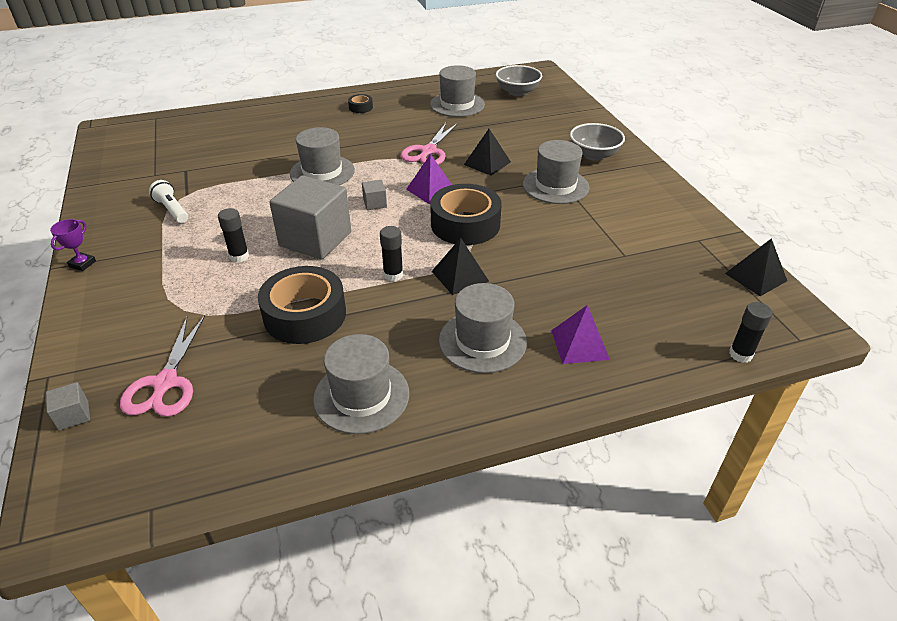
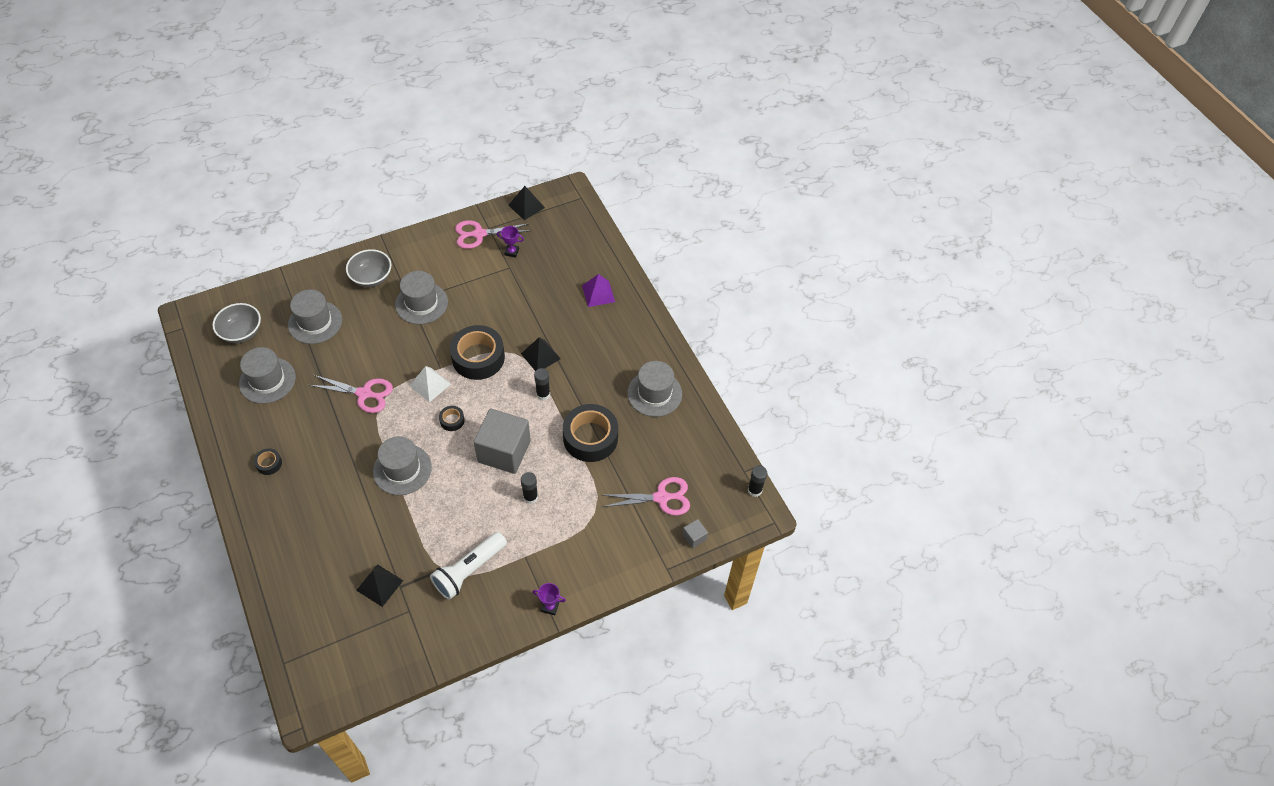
camera: 100 degrees left, 15 degrees up
(172, 210) = (469, 570): white flashlight -> white flashlight, size x1.61
(375, 203) = (452, 420): grey cube -> black tape
(431, 190) = (430, 384): purple pyramid -> white pyramid
(482, 341) = (602, 340): grey hat -> grey hat (315, 322)
(487, 163) = (385, 349): black pyramid -> black pyramid (379, 585)
(655, 258) = (511, 252): none -> purple trophy
(683, 231) = (479, 234): none -> pink scissors
(740, 354) = (596, 224): black glue stick -> black glue stick (754, 490)

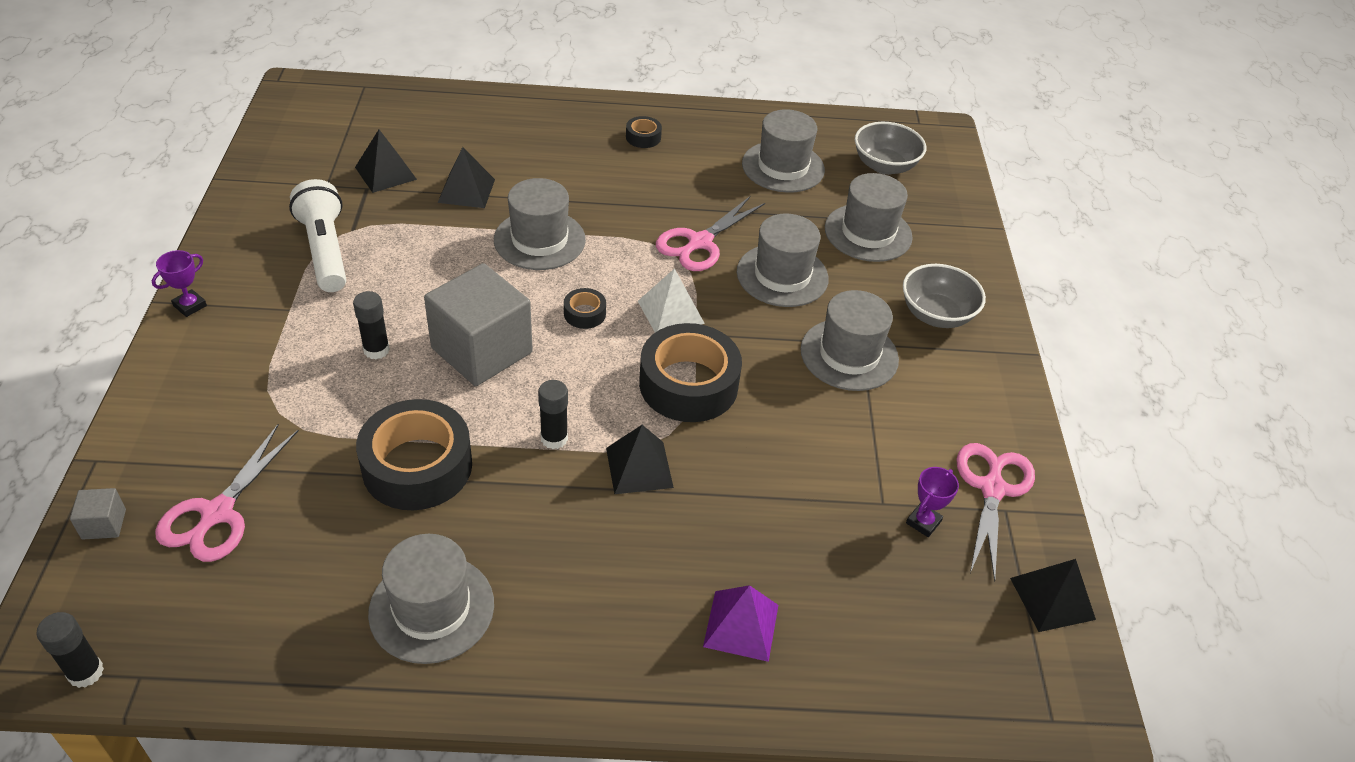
camera: 115 degrees right, 10 degrees down
(373, 348) = (782, 275): none -> grey hat
(375, 530) = (466, 190): none -> black pyramid

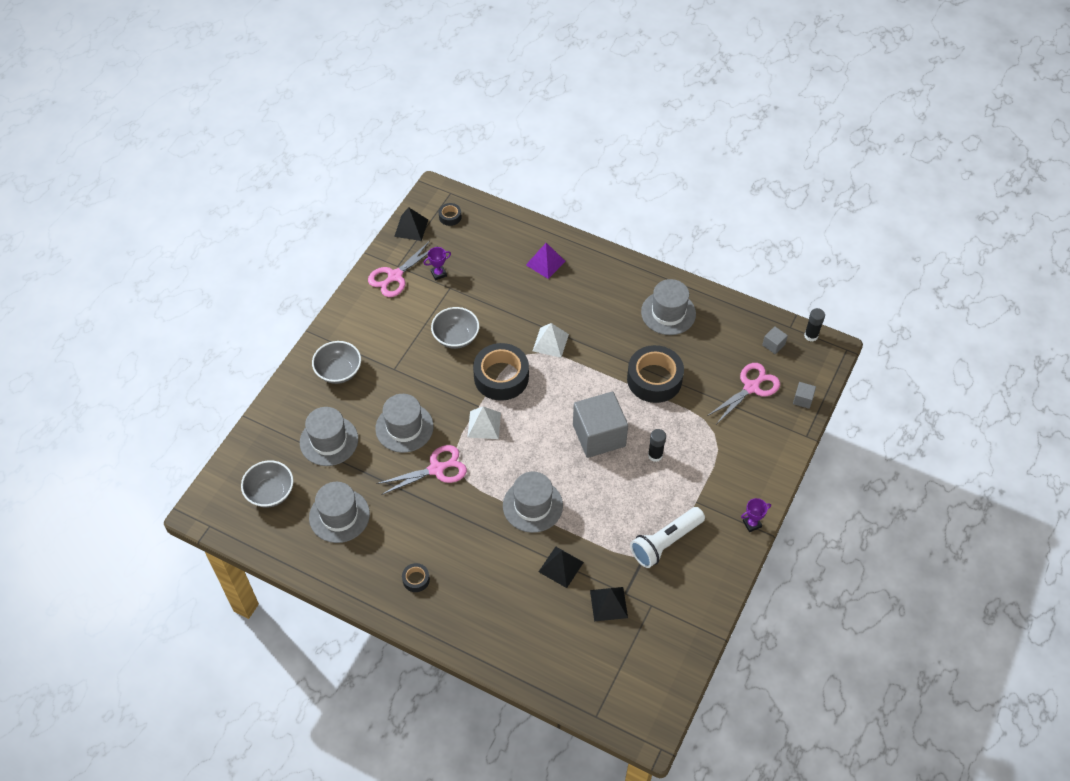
camera: 150 degrees left, 10 degrees up
(177, 619) = (773, 345): none -> grey cube
(325, 250) = (665, 542): white flashlight -> white flashlight turned 45 degrees clockwise
(554, 438) = (583, 371): black glue stick -> none
(584, 313) = (532, 440): black tape -> black tape (450, 217)
(639, 467) = (550, 342): black pyramid -> white pyramid
(806, 421) = (456, 337): none -> grey bowl
(849, 355) = (406, 364): grey hat -> none

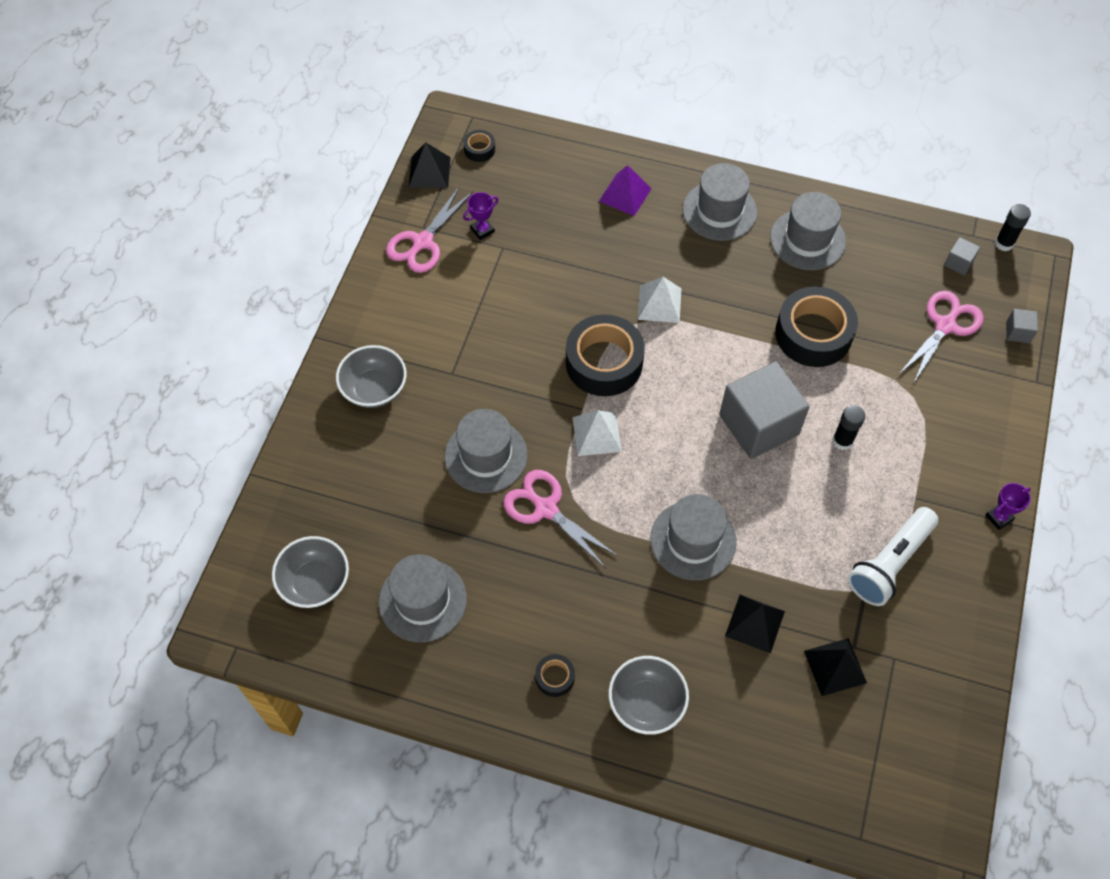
camera: 10 degrees left, 5 degrees up
(329, 441) = (383, 492): grey hat -> grey hat (719, 211)
(436, 469) = (545, 509): pink scissors -> pink scissors turned 105 degrees counterclockwise
(456, 337) = (527, 315): grey bowl -> grey bowl (646, 703)

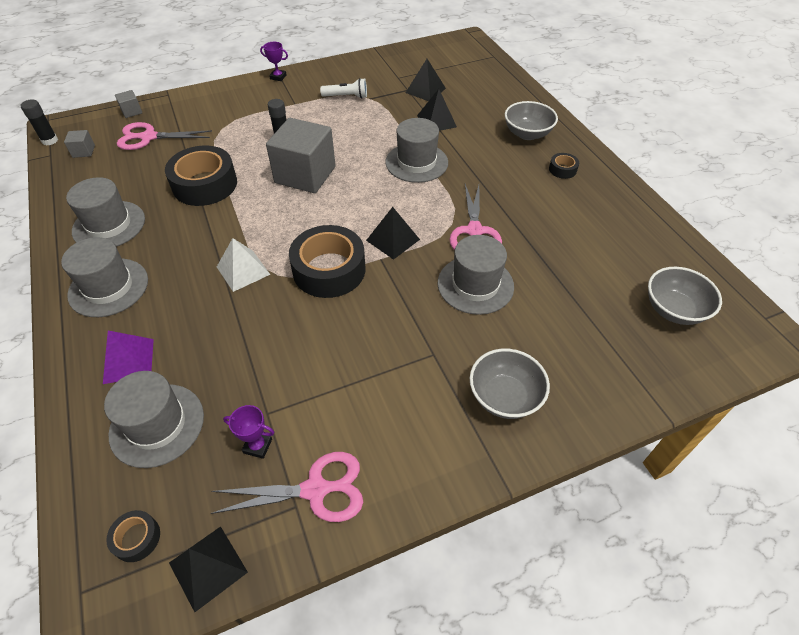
camera: 130 degrees left, 10 degrees down
(422, 600) = (604, 248): grey hat -> grey hat (157, 424)
(597, 434) = (393, 239): white pyramid -> black pyramid
(889, 563) = (346, 96): white flashlight -> white flashlight, size x0.62

